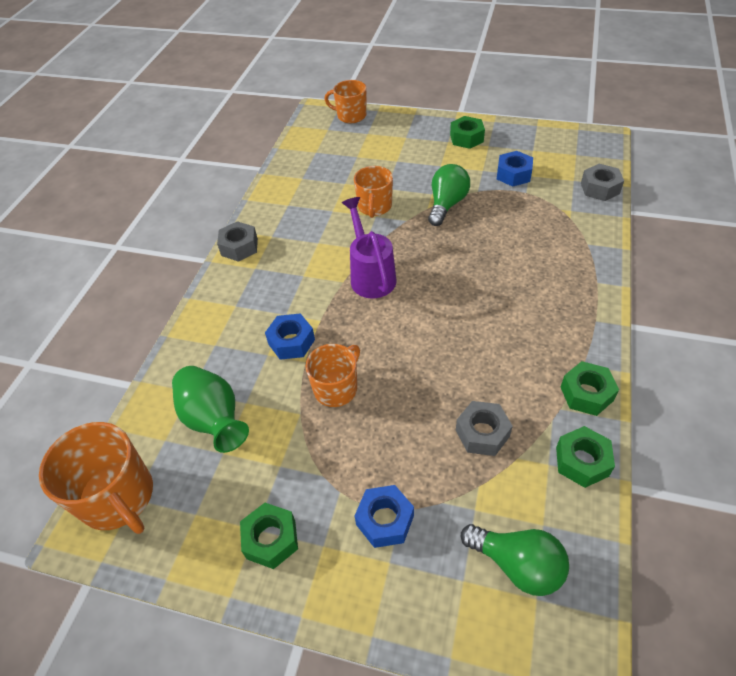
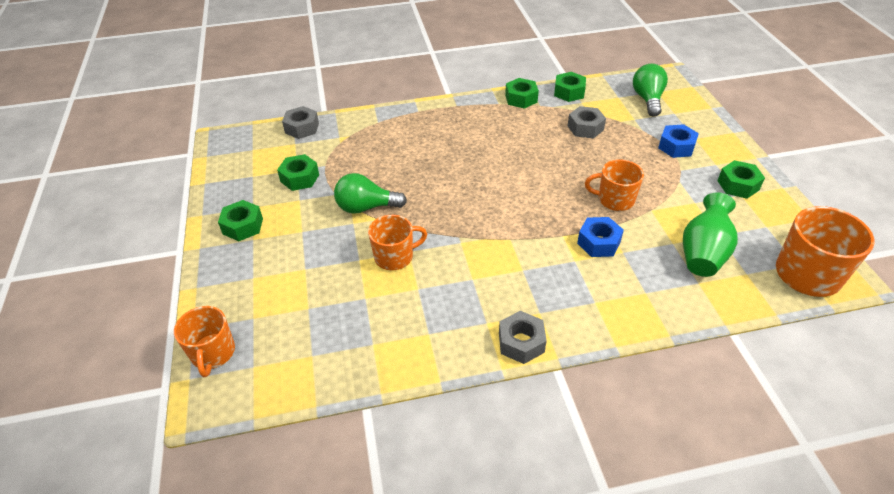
camera: 120 degrees left, 5 degrees down
(370, 275) = (490, 224): purple watering can -> none
(513, 174) = (300, 178): blue nut -> green nut

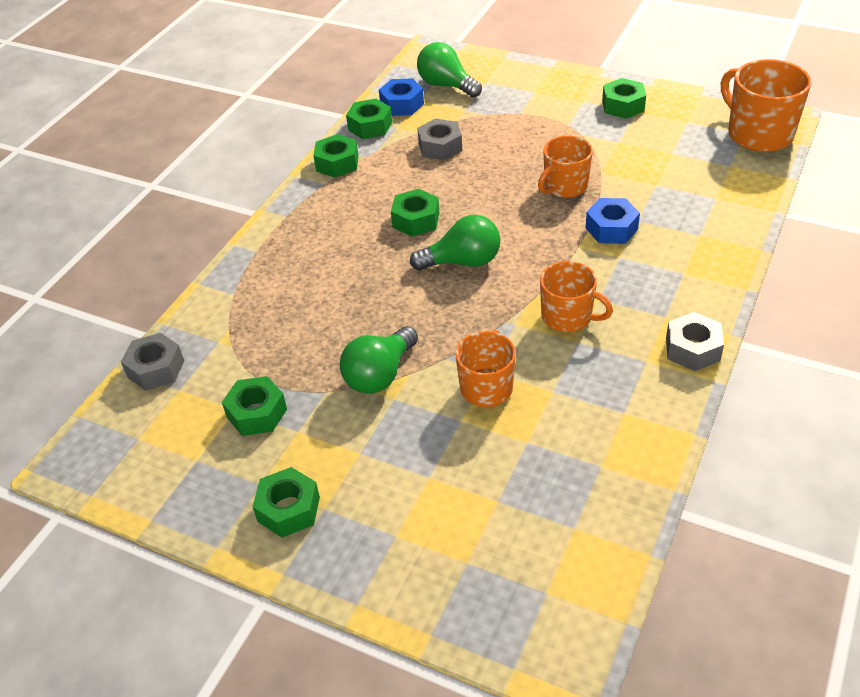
camera: 50 degrees left, 0 degrees up
(213, 353) = (492, 627): orange mug -> orange mug (568, 317)
(491, 191) = (462, 262): none -> green light bulb
(507, 153) = (416, 220): none -> green nut
(676, 147) = (534, 109): blue nut -> blue nut (402, 104)
(703, 253) = (685, 174): green vase -> none

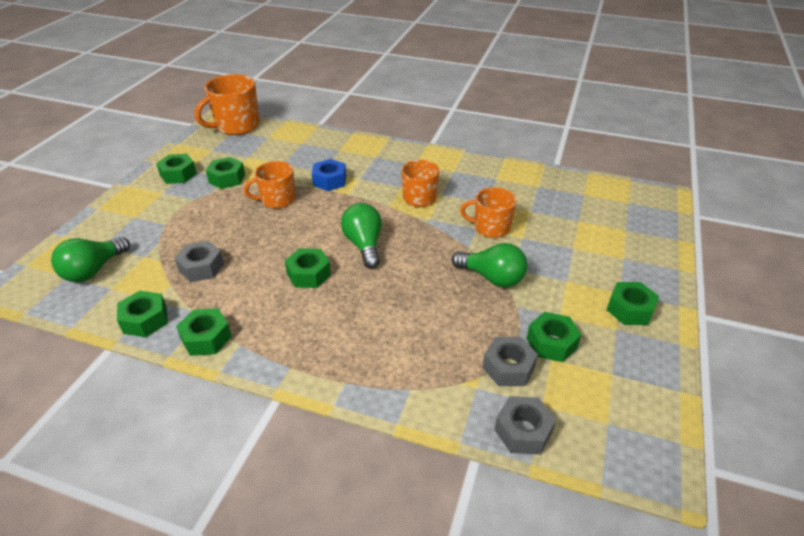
camera: 100 degrees left, 5 degrees down
(402, 104) = (113, 299): blue nut -> none
(565, 186) = (277, 200): orange mug -> orange mug turned 120 degrees clockwise
(614, 142) = (227, 178): none -> green nut
(692, 349) = (441, 156): grey nut -> grey nut (508, 367)

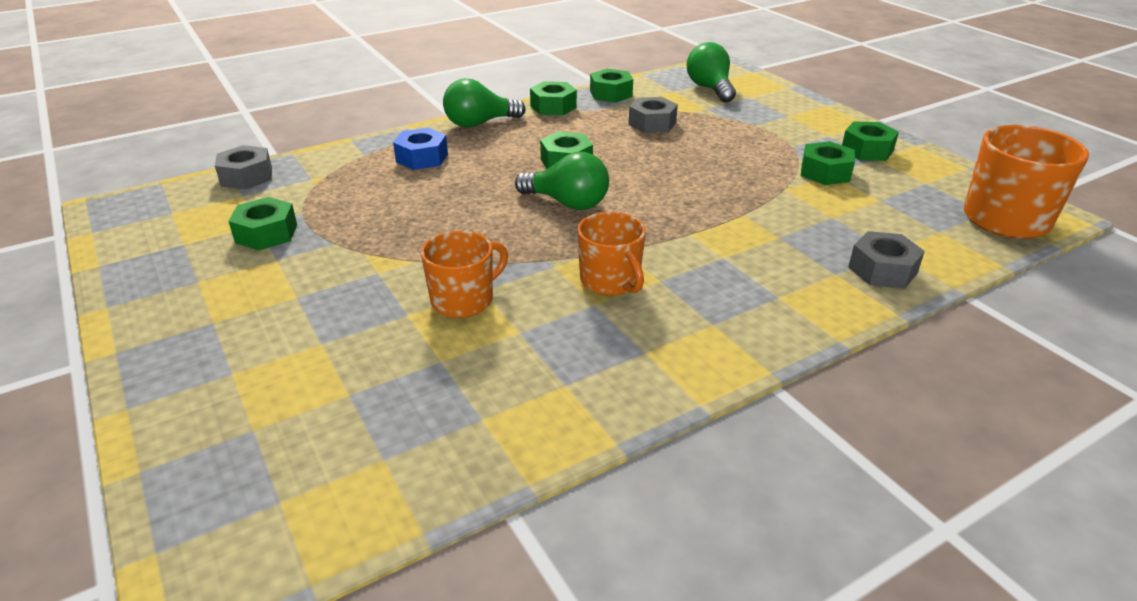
camera: 130 degrees right, 5 degrees down
(277, 200) = (733, 186): orange mug -> none
(329, 181) = (742, 232): blue nut -> blue nut (422, 158)
(492, 278) = (390, 250): green light bulb -> green light bulb (479, 123)
(508, 367) = (294, 199): grey nut -> grey nut (882, 270)
(630, 309) = (188, 308): green nut -> none

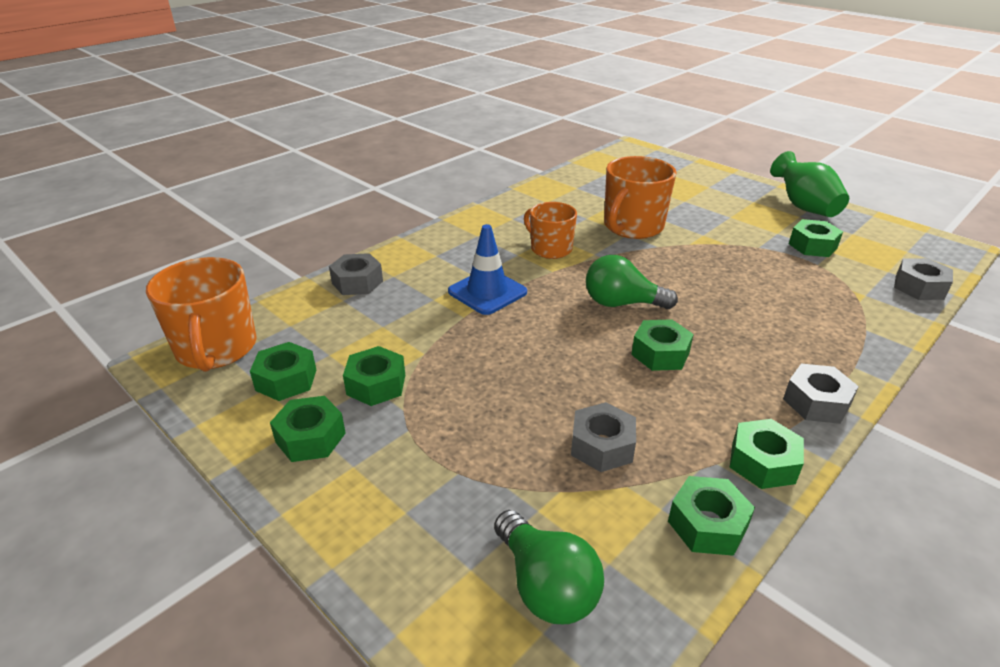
camera: 165 degrees right, 0 degrees up
(160, 296) = (804, 207): none -> green vase
(422, 158) = (806, 334): blue nut -> none
(463, 300) = (632, 227): orange mug -> orange mug, size x1.53
(479, 123) = (816, 402): green light bulb -> grey nut
(713, 235) = (487, 292): none -> blue traffic cone
(910, 185) = (286, 380): none -> green nut

